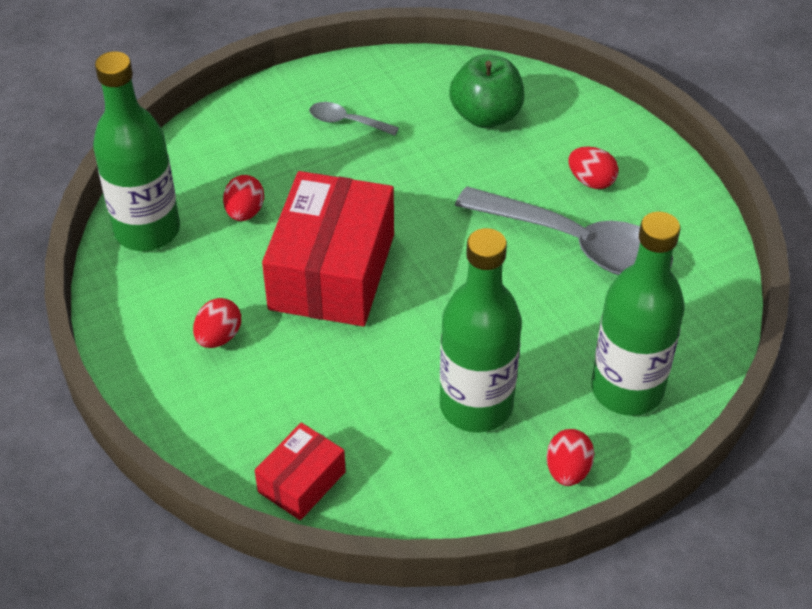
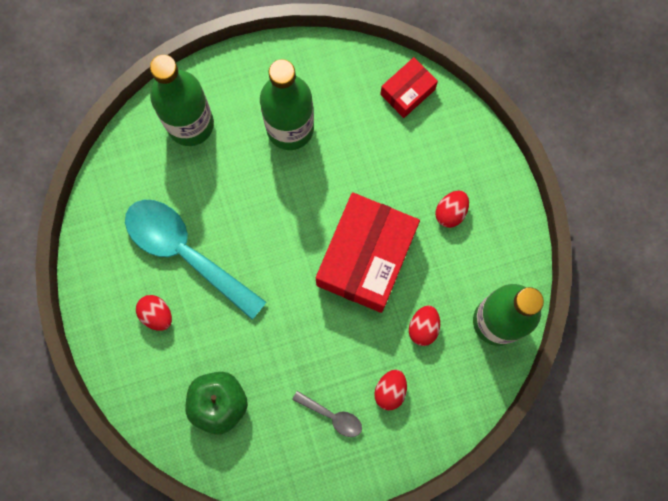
camera: 170 degrees left, 30 degrees up
(567, 470) = (245, 72): red egg -> red egg (390, 390)
(578, 245) = (185, 252): grey spoon -> turquoise spoon

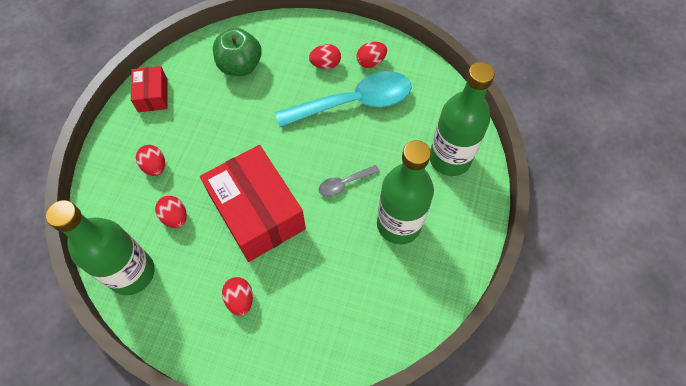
camera: 125 degrees right, 15 degrees down
(122, 270) = (371, 62): none -> red egg
(332, 416) = (172, 122): grey spoon -> grey spoon (344, 183)
(407, 92) = (366, 338): red box -> red box (153, 95)

